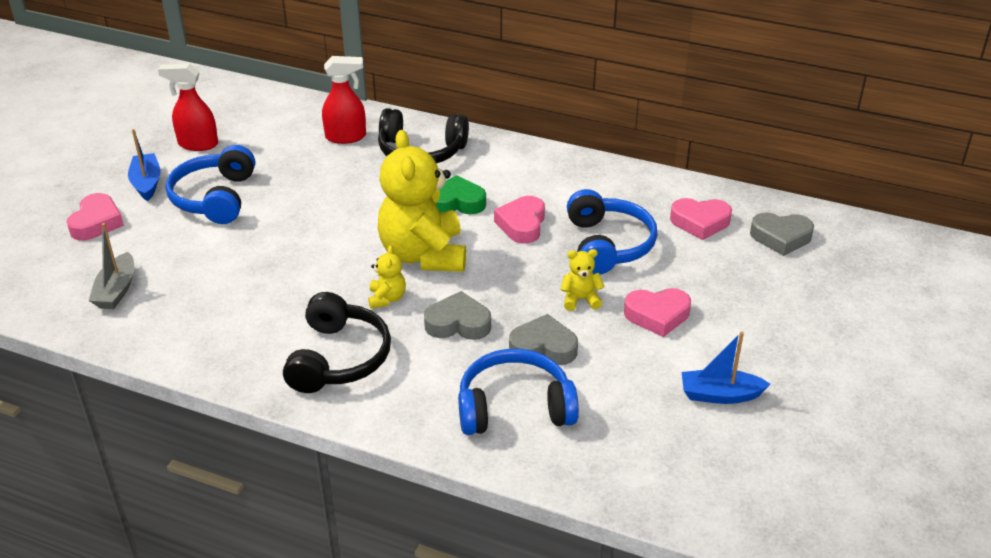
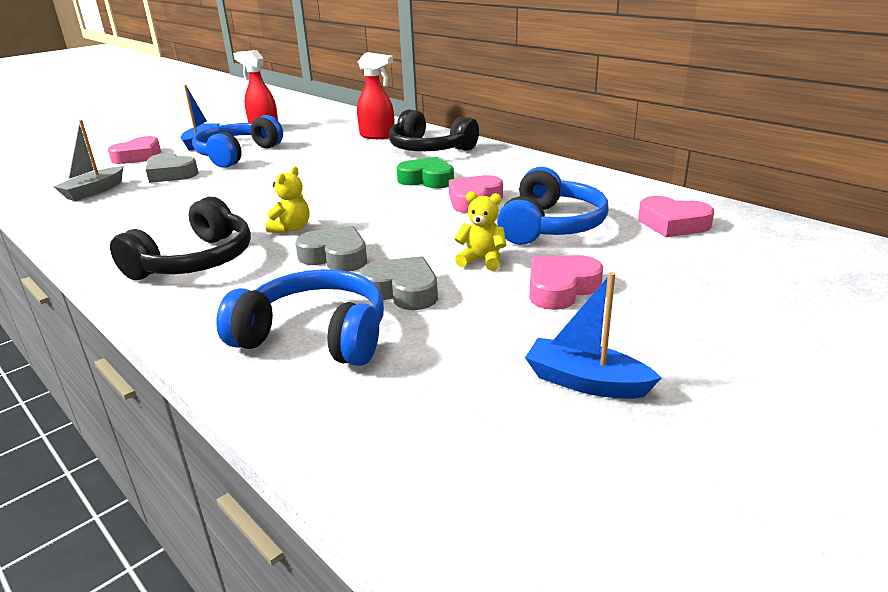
camera: 25 degrees right, 10 degrees down
(423, 255) = (359, 206): yellow teddy bear -> none
(657, 315) = (561, 288): pink heart -> pink heart turned 120 degrees clockwise
(781, 237) = (771, 249): grey heart -> grey heart (171, 174)

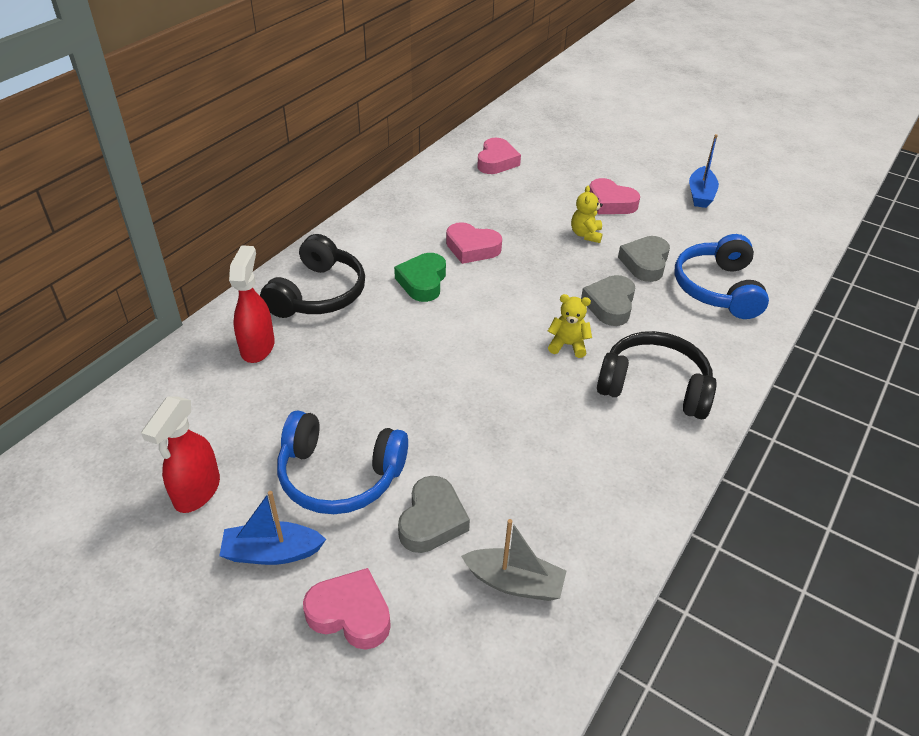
camera: 105 degrees left, 15 degrees up
(550, 226) = (515, 209): blue headphones -> none

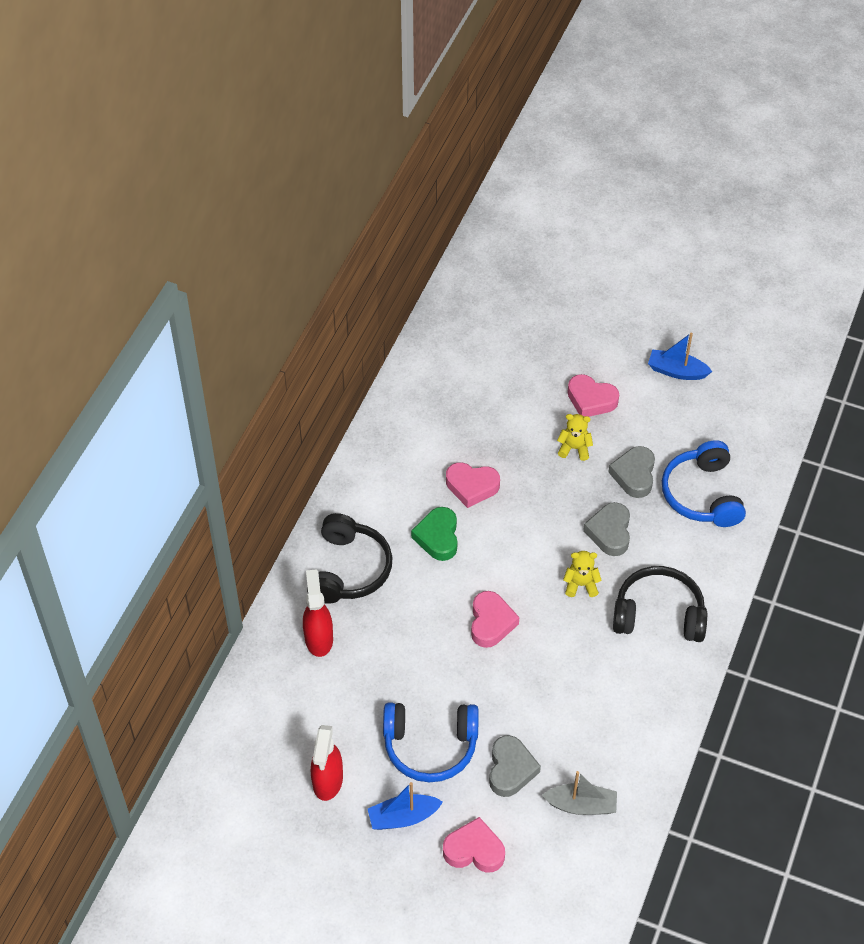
camera: 10 degrees left, 10 degrees up
(496, 161) = (466, 360): pink heart -> pink heart (491, 622)
(586, 235) = (574, 448): yellow teddy bear -> yellow teddy bear turned 105 degrees clockwise
(700, 194) = (676, 371): blue boat -> blue boat turned 105 degrees clockwise

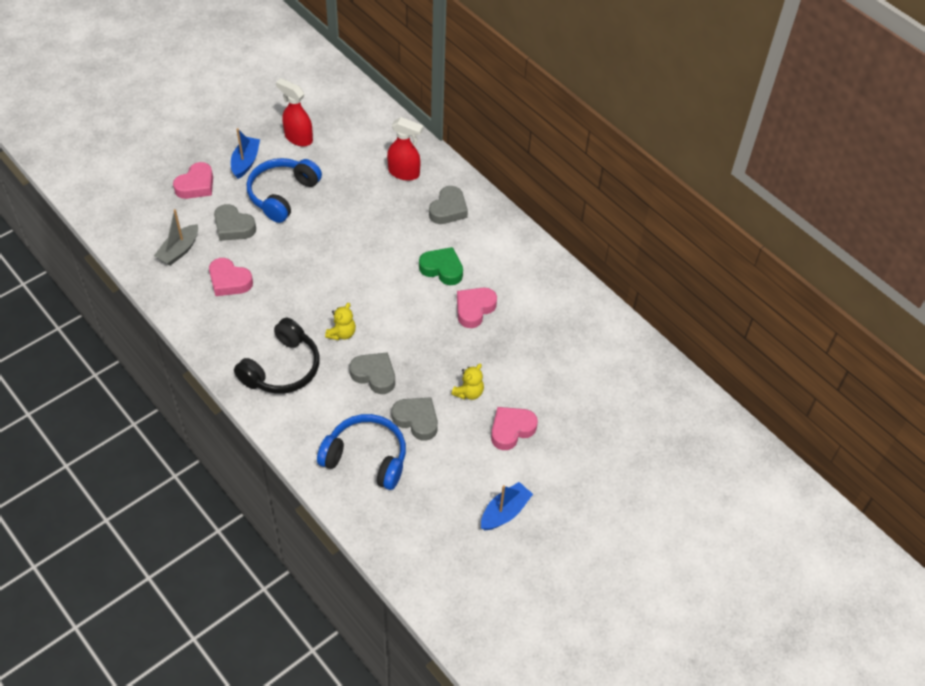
camera: 115 degrees right, 0 degrees up
(349, 569) = (448, 209): black headphones -> grey heart
(491, 622) = (349, 267): pink heart -> pink heart (229, 281)

